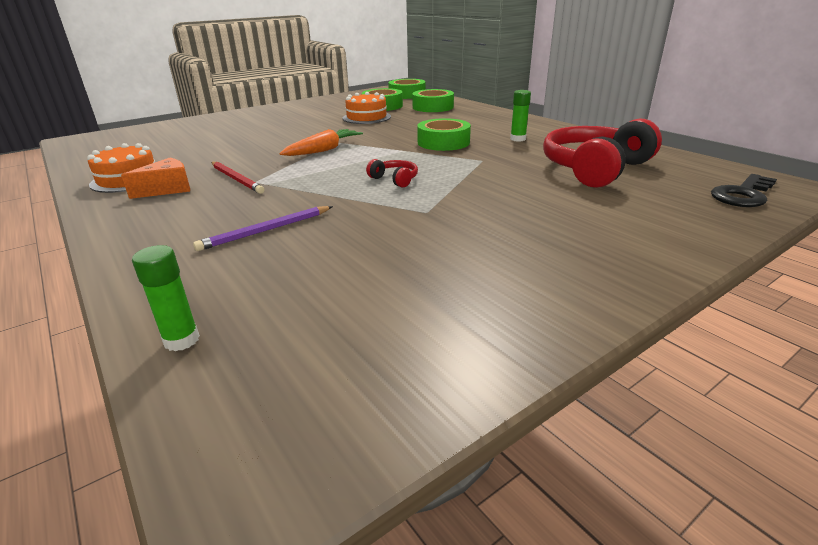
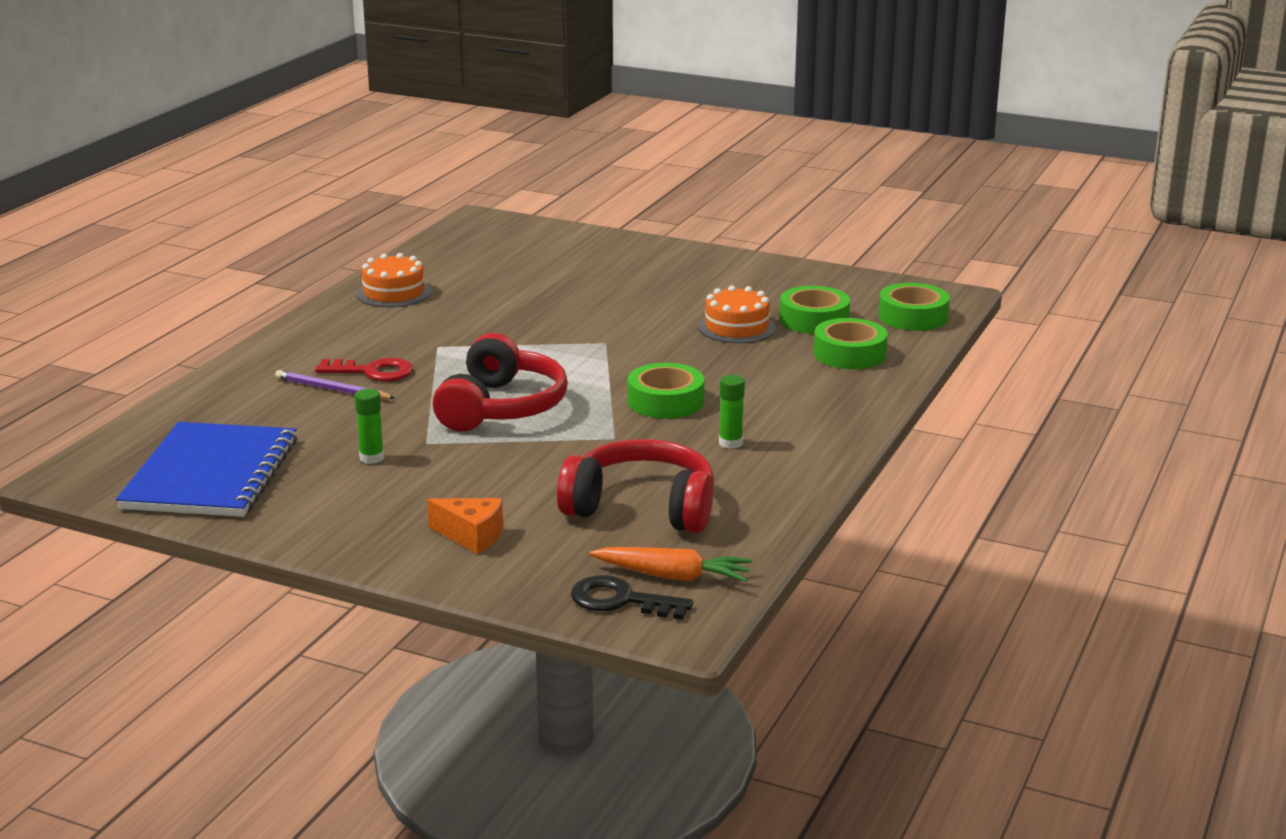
camera: 60 degrees right, 5 degrees down
(167, 189) = (386, 318): orange cheese -> orange cheese (472, 536)
(181, 340) = (166, 419): green glue stick -> green glue stick (372, 458)
(236, 179) = (436, 336): red pencil -> none
(259, 209) = (372, 372): none -> red key
(323, 150) = (565, 345): orange carrot -> orange carrot (673, 576)
(380, 333) = (211, 474): none -> blue notebook
(394, 179) = (501, 407): red headphones -> red headphones, size x2.34

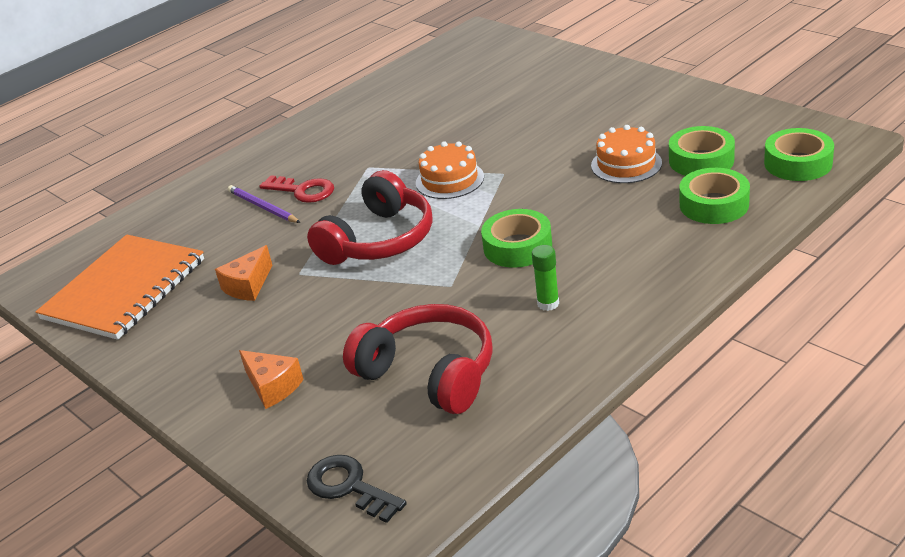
camera: 25 degrees right, 10 degrees up
(211, 474) = (124, 289): blue notebook -> orange notebook
(372, 458) = (248, 286): green glue stick -> orange cheese
(394, 293) = (367, 107): orange cake -> orange cake (449, 180)
(673, 576) = (409, 464): orange carrot -> none

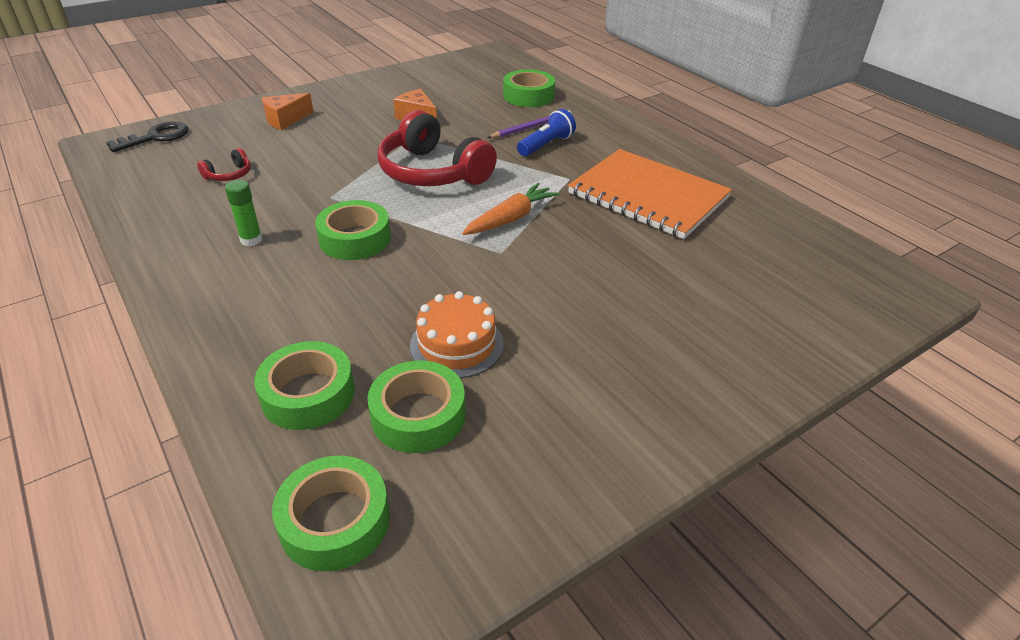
camera: 95 degrees right, 5 degrees up
(124, 289) = (455, 78): orange notebook -> orange notebook (648, 196)
(179, 225) = (528, 96): none -> green tape
(303, 191) = (546, 145): red key -> blue flashlight
(429, 373) = (229, 175): red headphones -> red headphones, size x0.43
(449, 180) = (511, 219): orange cake -> orange carrot

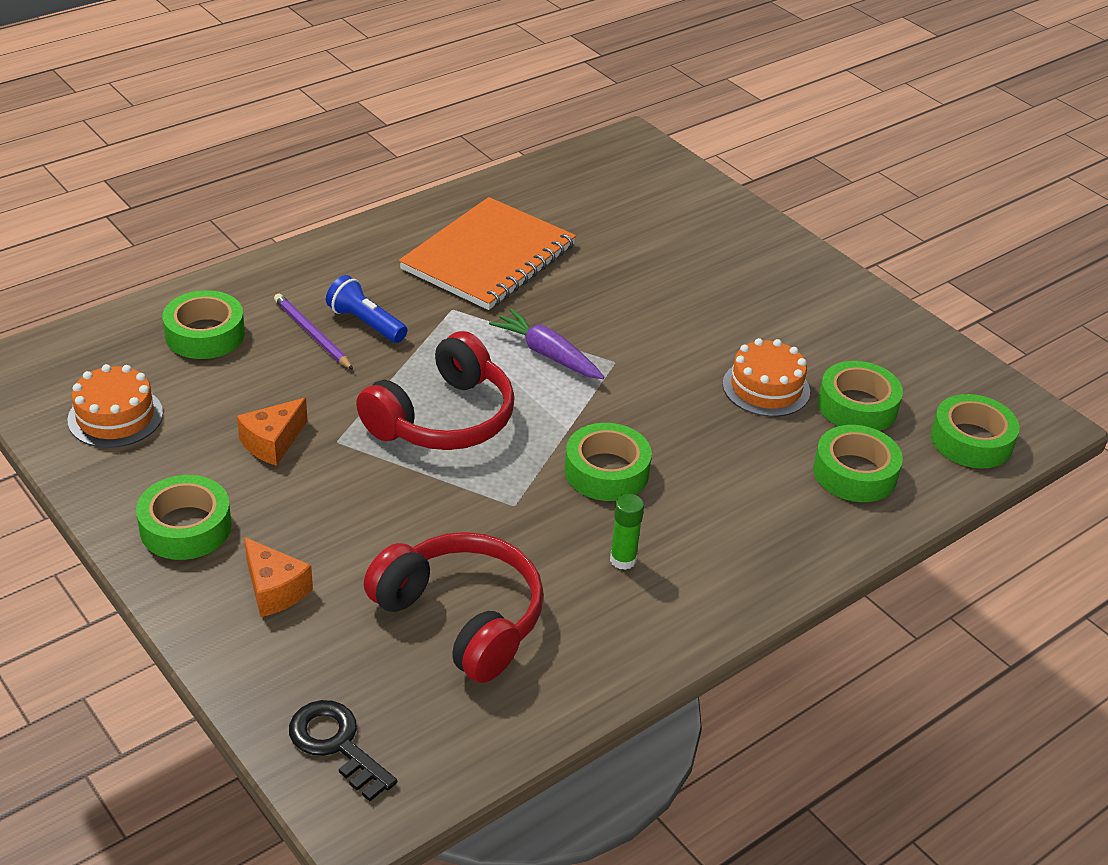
camera: 95 degrees left, 0 degrees up
(229, 175) = (461, 618): red headphones -> red headphones, size x2.34
(348, 96) = (185, 527): none -> green tape
(448, 77) = (115, 416): none -> orange cake
(511, 219) = (547, 354): orange carrot -> purple carrot

